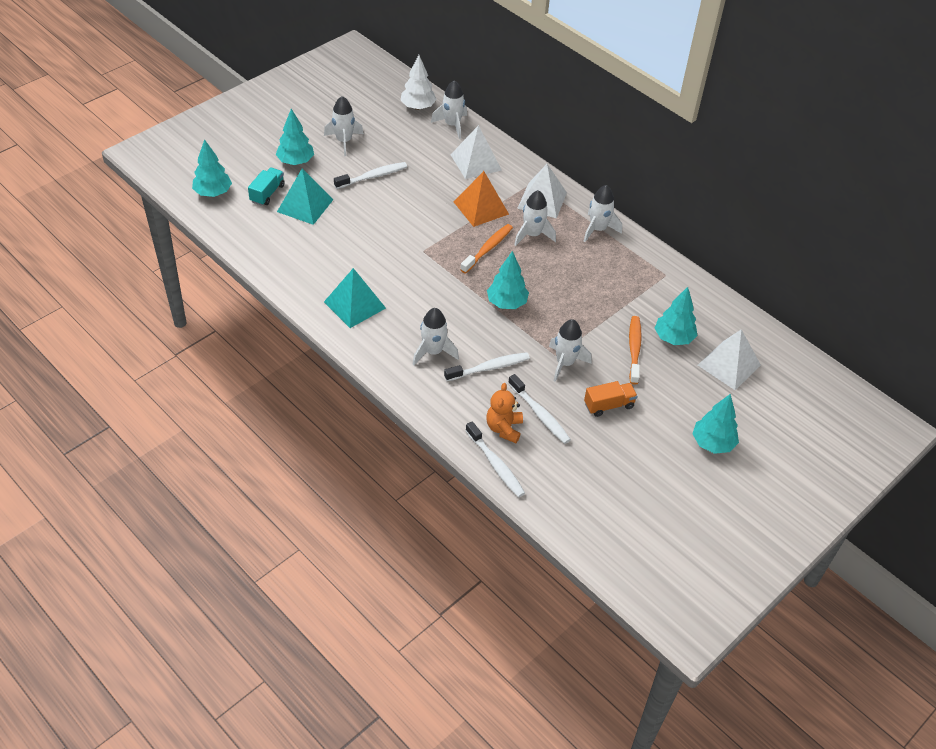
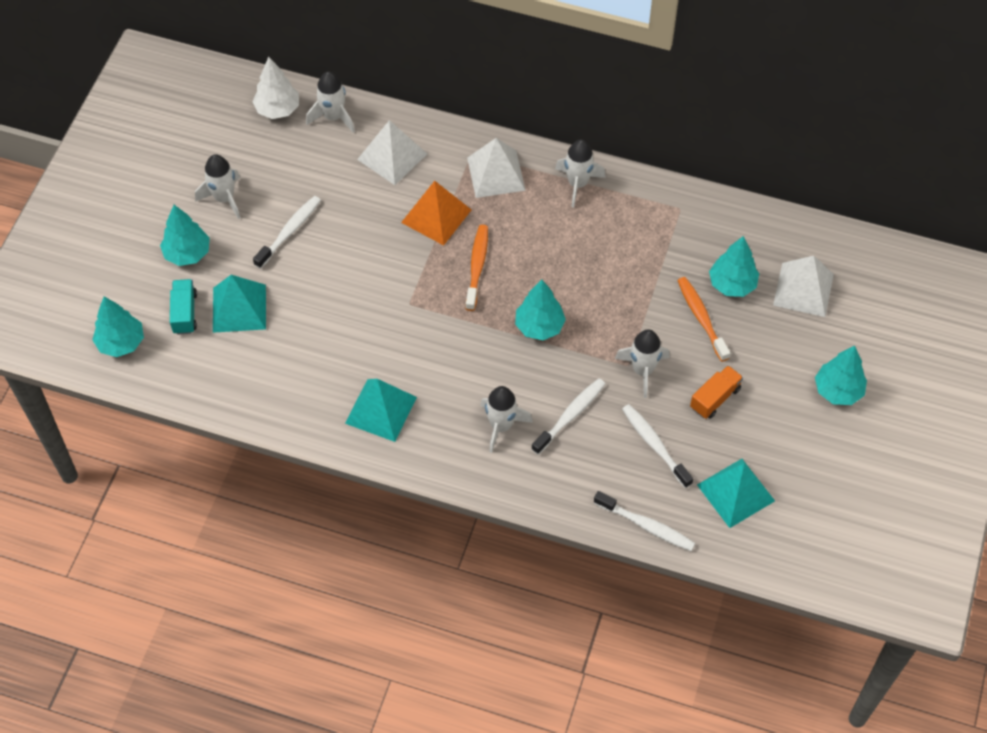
camera: 25 degrees left, 10 degrees up
(504, 428) = (629, 480): orange teddy bear -> none
(532, 235) = (513, 225): white rocket -> none
(540, 414) = (654, 444): white toothbrush -> white toothbrush turned 150 degrees counterclockwise
(582, 475) = (736, 492): none -> turquoise pyramid

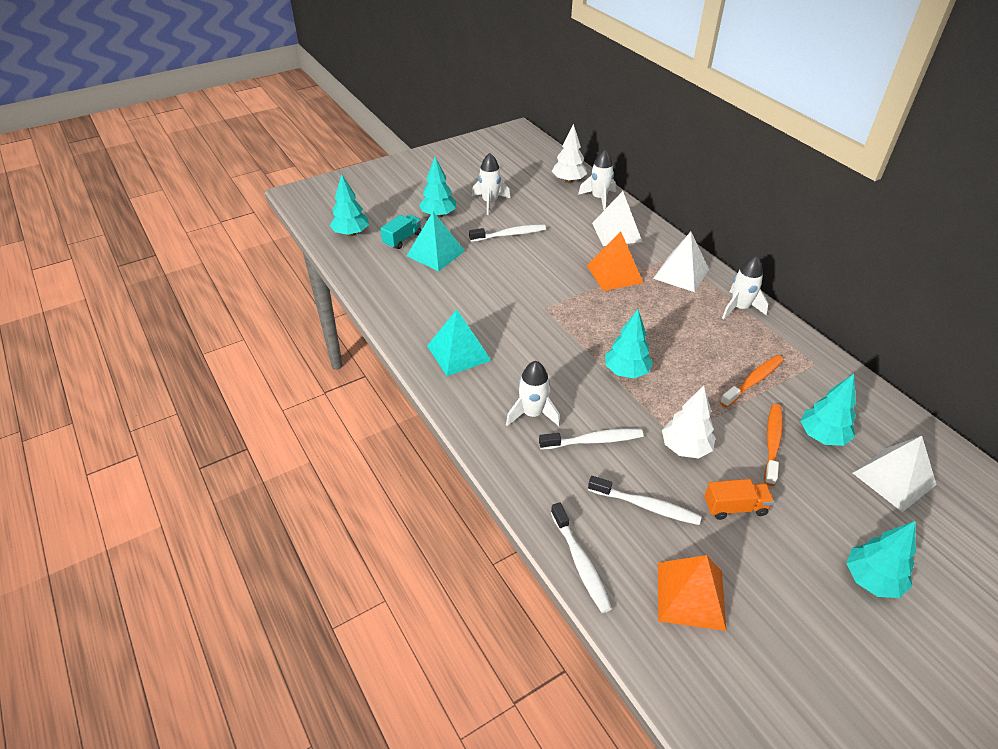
camera: 40 degrees right, 15 degrees down
(477, 266) = (615, 313): orange toothbrush -> orange toothbrush (753, 381)
(643, 370) = (685, 448): white rocket -> white tree
(654, 444) = (646, 506): white toothbrush -> white toothbrush turned 105 degrees clockwise
(736, 492) = (691, 595): turquoise pyramid -> orange pyramid

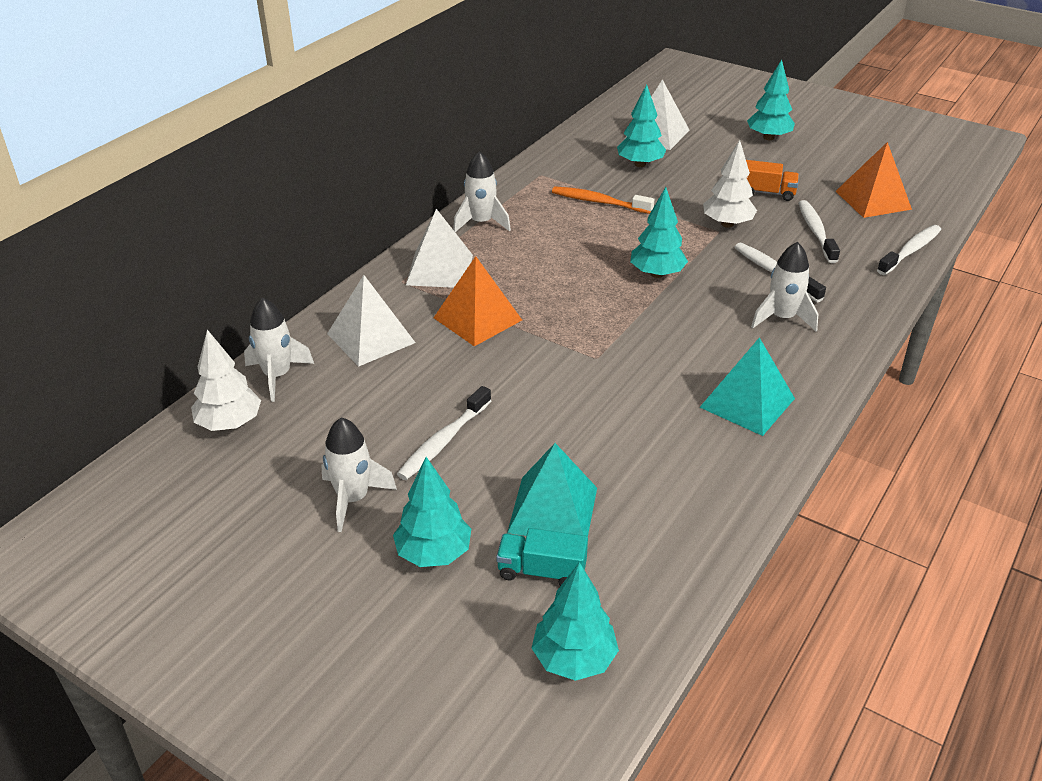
camera: 115 degrees left, 5 degrees down
(510, 235) = (443, 441): white toothbrush -> white toothbrush turned 105 degrees counterclockwise
(735, 507) = (767, 193): orange truck -> orange truck turned 135 degrees clockwise
(772, 443) = (673, 185): orange toothbrush -> none

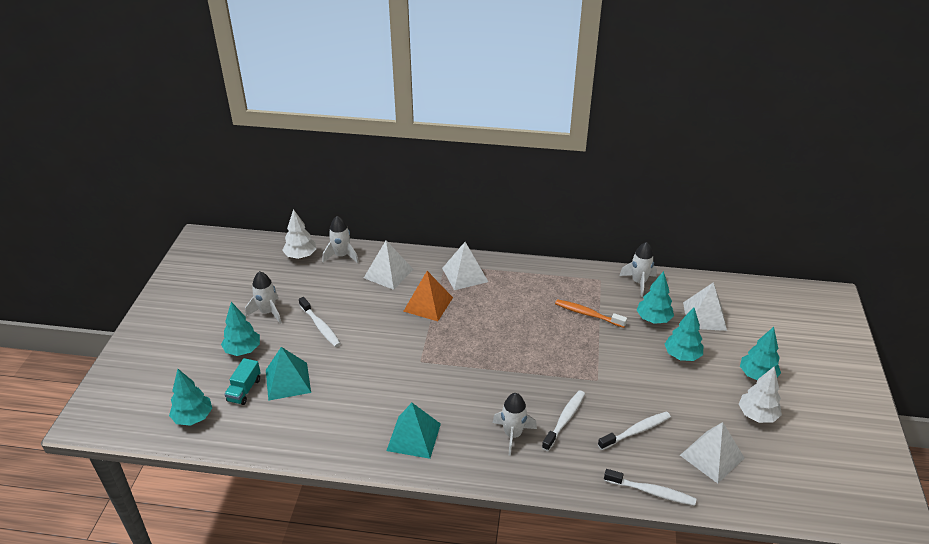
camera: 65 degrees right, 0 degrees up
(443, 441) = (320, 326): white toothbrush -> white toothbrush turned 135 degrees counterclockwise
(481, 223) = (524, 274): white rocket -> white rocket (639, 282)
(541, 571) = (244, 390): turquoise truck -> turquoise truck turned 150 degrees counterclockwise
(598, 202) = (587, 314): orange toothbrush -> orange toothbrush turned 60 degrees counterclockwise
(656, 274) = (523, 363): turquoise tree -> turquoise tree (682, 355)
(727, 224) = (609, 381): white tree -> white tree (757, 415)
(767, 193) = (670, 393): orange truck -> none
(873, 200) = (712, 456): orange pyramid -> white pyramid

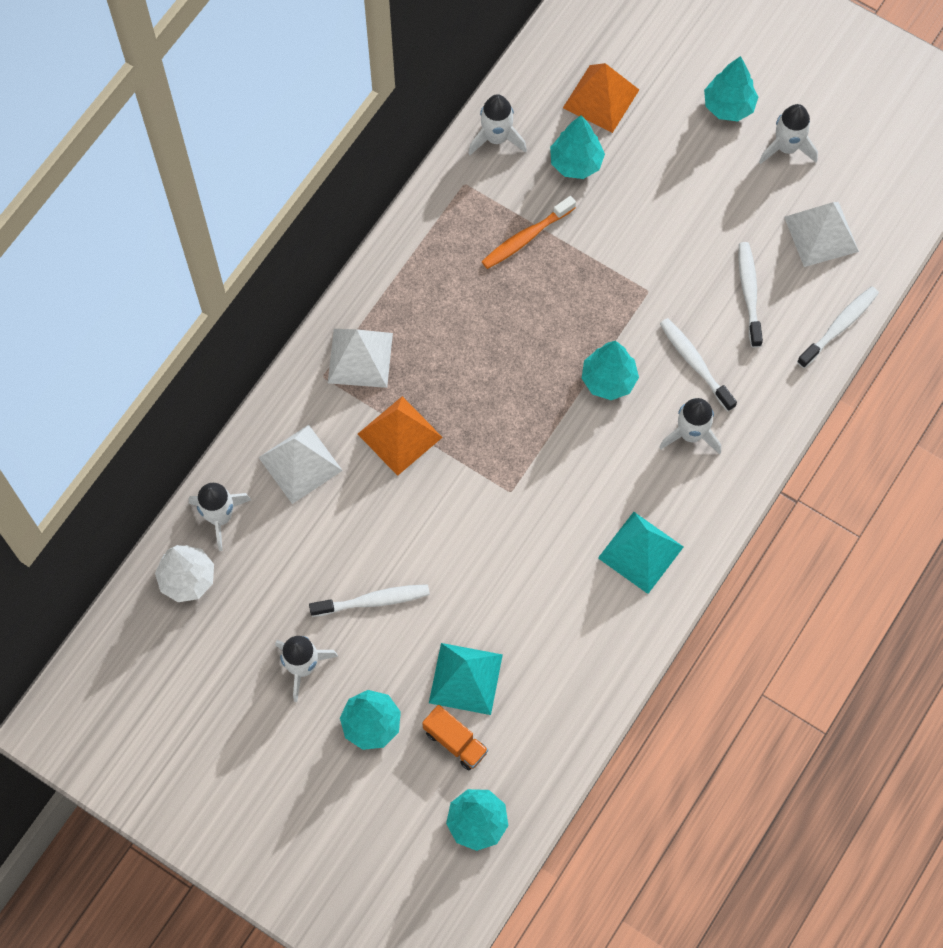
camera: 65 degrees left, 30 degrees up
(244, 390) = (455, 741): turquoise truck -> orange truck
(682, 355) = (656, 169): turquoise tree -> turquoise tree (608, 380)
(704, 316) = (601, 98): white pyramid -> orange pyramid
(757, 415) = (786, 147): white tree -> white rocket

